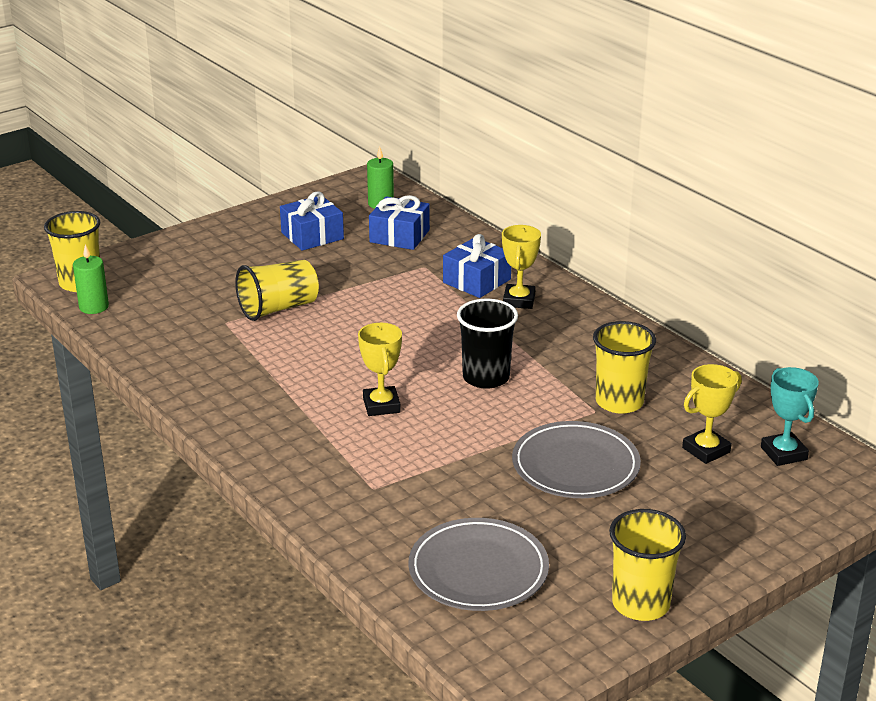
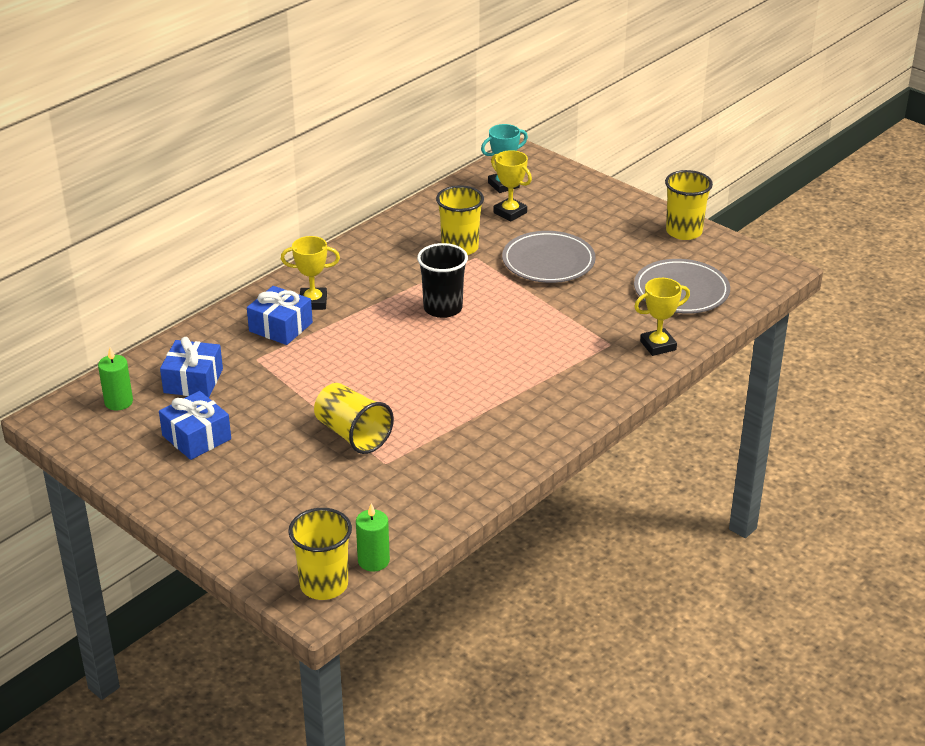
camera: 100 degrees left, 5 degrees up
(381, 405) = (499, 354): yellow trophy -> yellow trophy (658, 345)

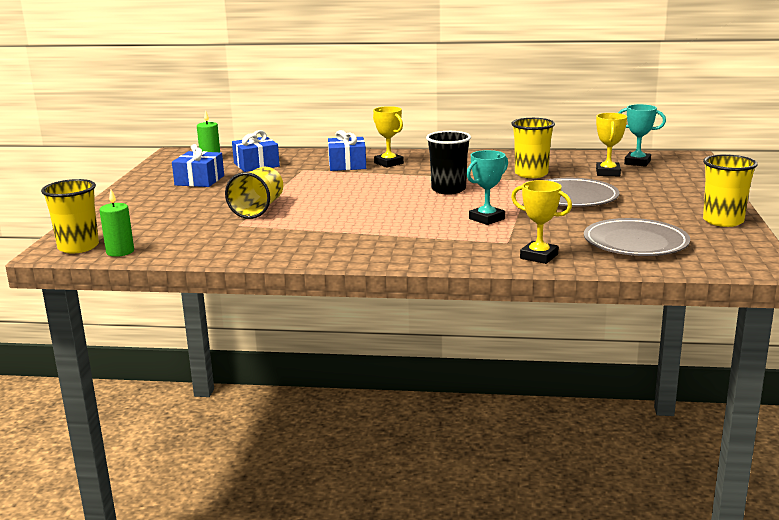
camera: 55 degrees right, 15 degrees down
(545, 327) = (487, 219): none -> turquoise trophy

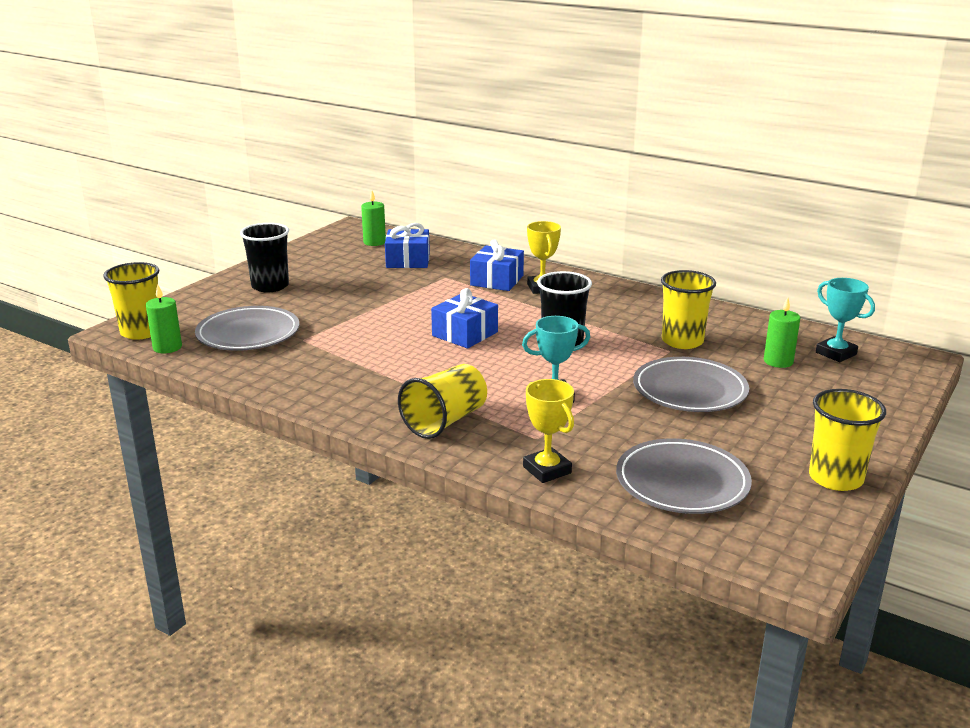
camera: 25 degrees right, 5 degrees up
(157, 199) = (270, 286): none -> black cup
(183, 230) = (248, 334): none -> grey plate
(199, 180) = (333, 270): blue gift -> blue gift (465, 334)
(258, 209) = (343, 323): yellow cup -> yellow cup (445, 421)
(608, 173) = (778, 361): yellow trophy -> green candle

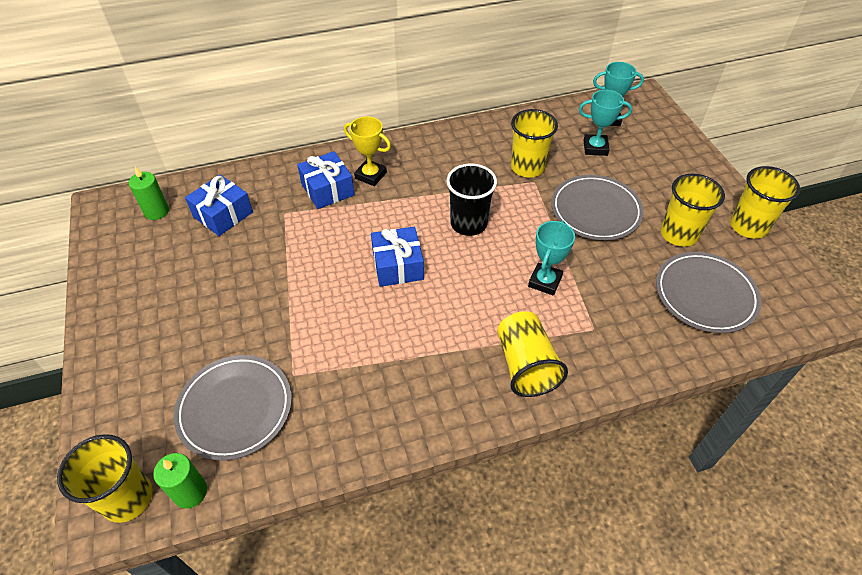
camera: 50 degrees left, 25 degrees up
(270, 286) = (153, 335): black cup -> none
(547, 470) = (640, 352): yellow trophy -> none
(742, 442) = (678, 234): none -> yellow cup
(778, 361) = (595, 148): green candle -> turquoise trophy

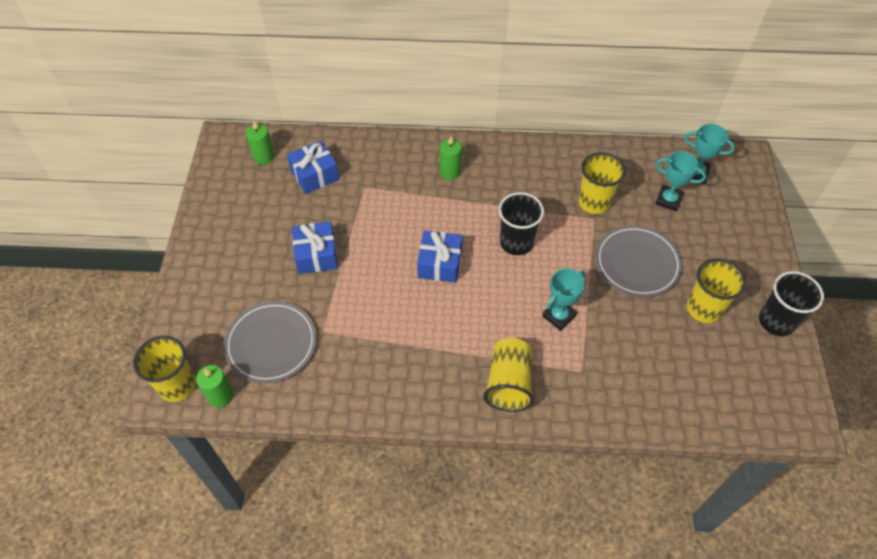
camera: 20 degrees right, 5 degrees up
(327, 189) = (408, 175): blue gift -> blue gift (316, 255)
(370, 175) = (450, 172): yellow trophy -> green candle
(705, 295) = (697, 372): grey plate -> none
(748, 226) = (776, 321): yellow cup -> black cup

